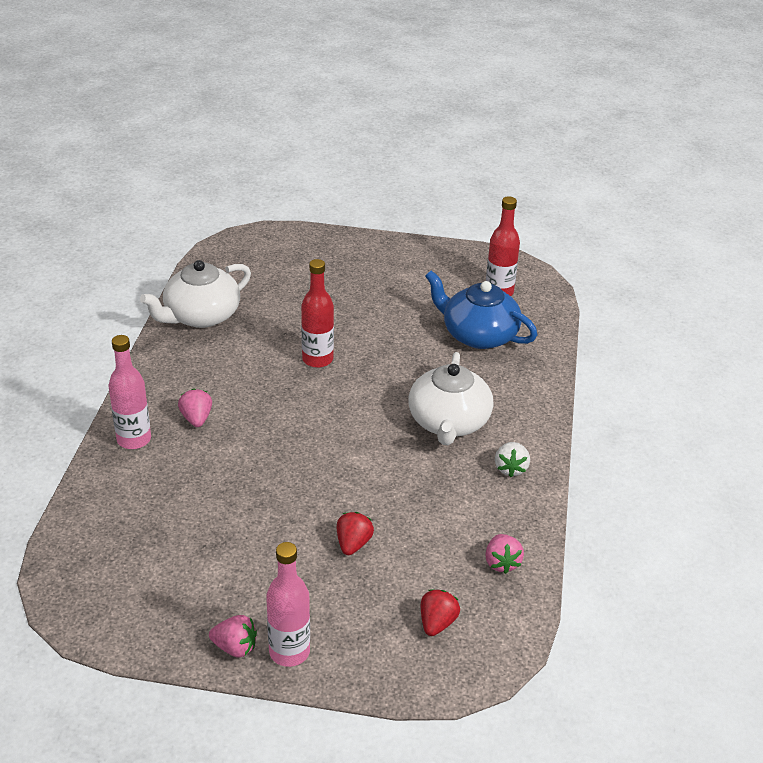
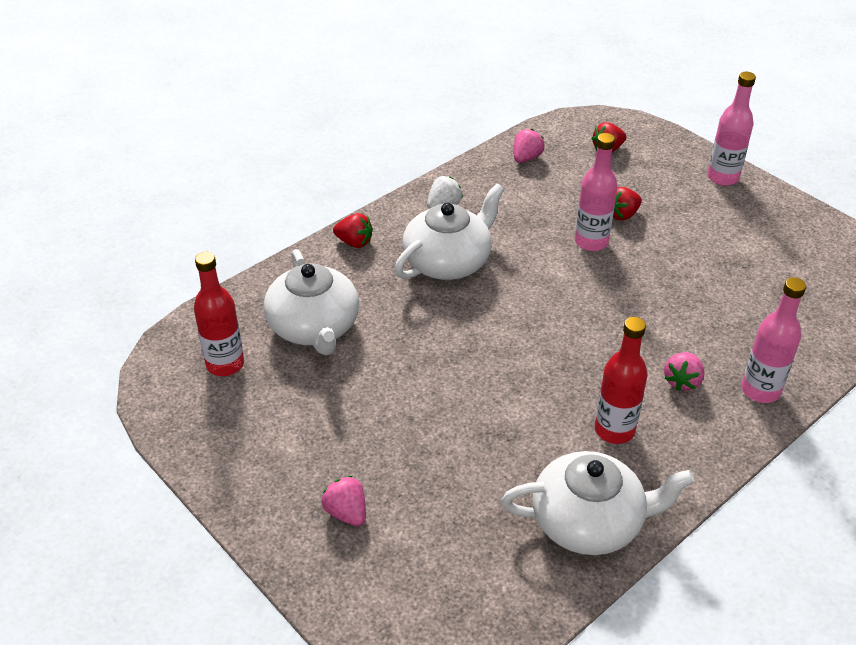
camera: 140 degrees left, 5 degrees up
(235, 647) = (760, 195): pink strawberry -> pink strawberry (346, 513)
(317, 359) = (504, 385): red bottle -> red bottle (614, 430)
(356, 499) = (591, 242): none -> pink bottle
(478, 335) = (314, 327): blue teapot -> white teapot
(534, 401) = (354, 242): none -> red strawberry

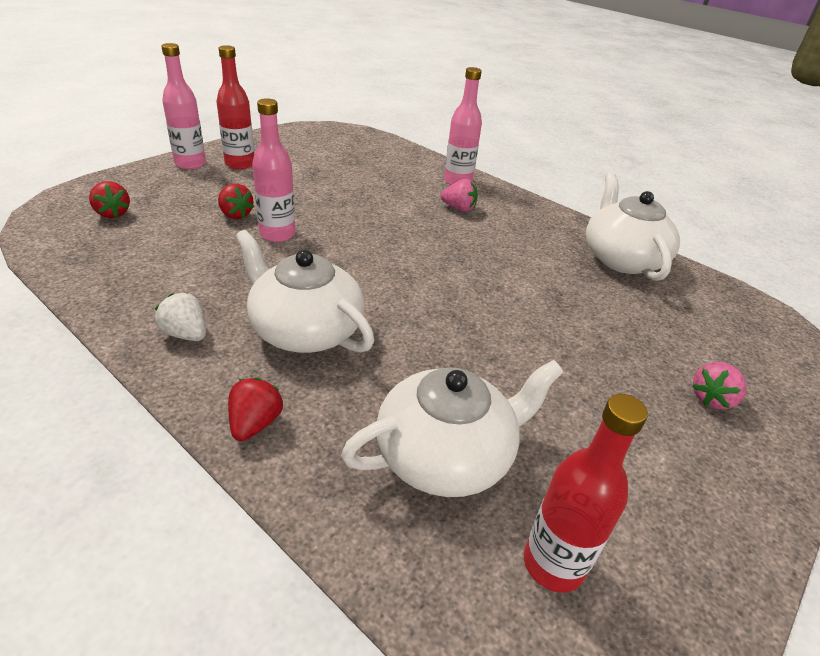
camera: 100 degrees left, 5 degrees down
(526, 158) = (102, 266): pink strawberry -> none
(614, 430) = (524, 241): red bottle -> red bottle (240, 164)

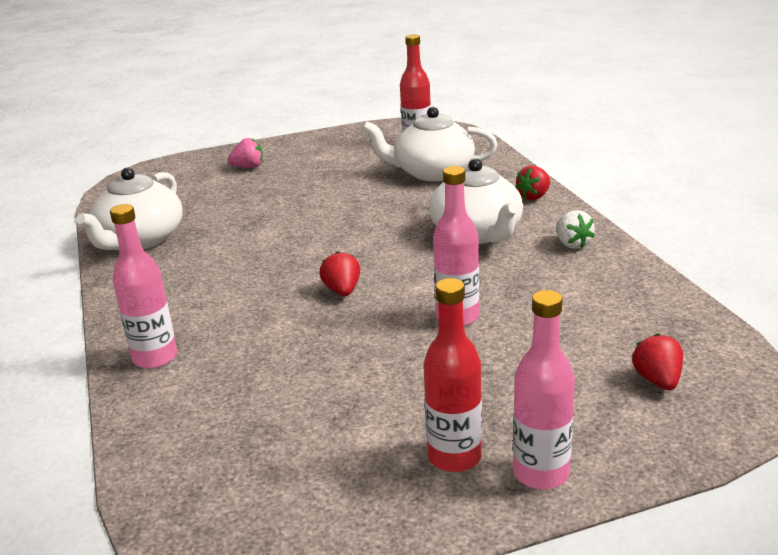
camera: 145 degrees left, 10 degrees down
(235, 214) = (496, 352): red strawberry -> red strawberry (342, 291)
(459, 208) = (214, 316): pink strawberry -> none

